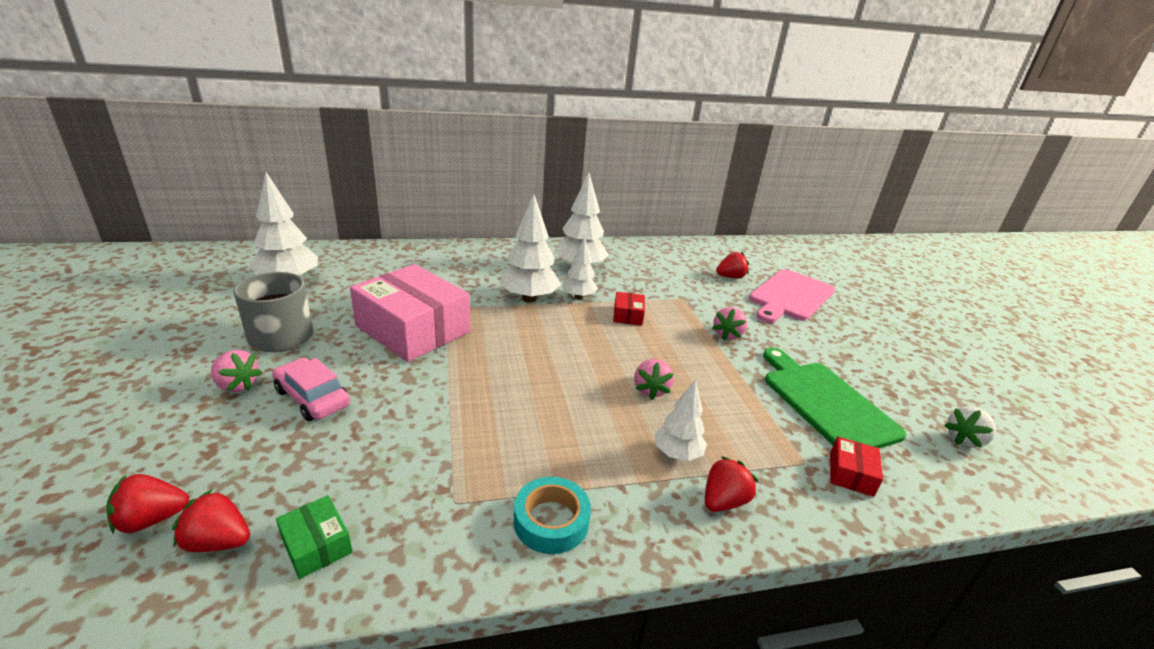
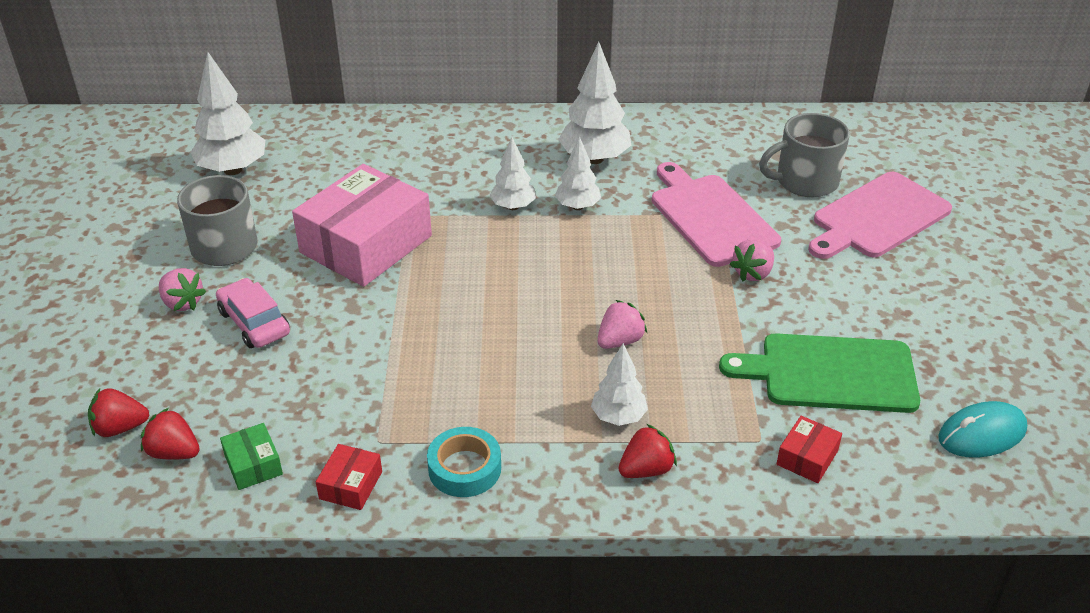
camera: 15 degrees right, 10 degrees up
(413, 329) = (366, 244): pink box -> pink box turned 75 degrees clockwise
(529, 299) = (513, 207): white tree -> white tree, size x0.61
(627, 315) = (632, 238): red box -> red box (351, 485)
(650, 390) = (619, 341): pink strawberry -> pink strawberry turned 150 degrees counterclockwise
(678, 300) = (710, 217): none -> pink cutting board
(730, 277) = (805, 181): red strawberry -> grey mug
(825, 402) = (830, 373): green cutting board -> green cutting board turned 75 degrees counterclockwise
(964, 439) = (982, 434): white strawberry -> turquoise mouse

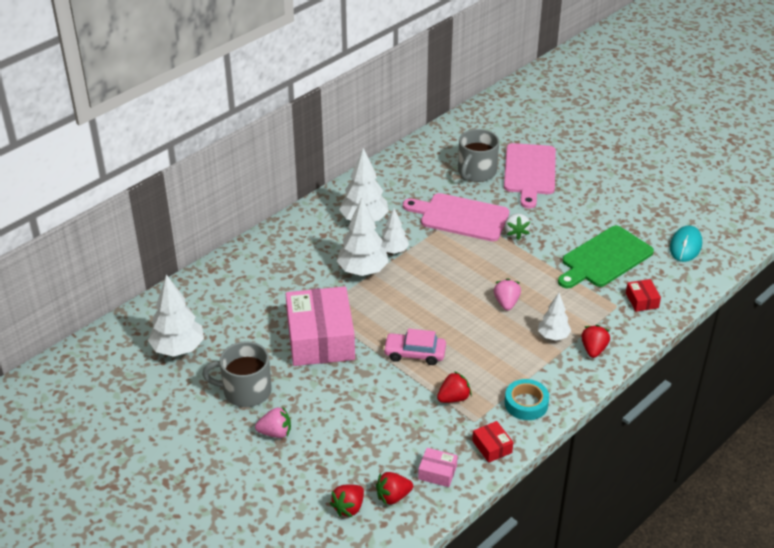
camera: 45 degrees left, 0 degrees up
(253, 465) = (437, 472): green box -> pink box
(254, 322) = (329, 414): pink car -> pink car (414, 353)
(397, 400) = (453, 398): none -> red strawberry
(513, 207) = (363, 271): white tree -> white tree, size x1.65
(753, 273) = (516, 233): pink strawberry -> white strawberry

